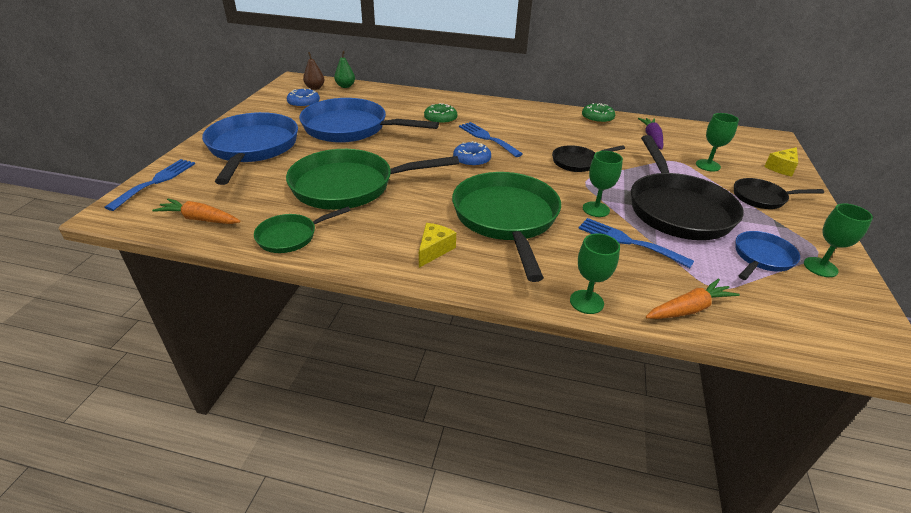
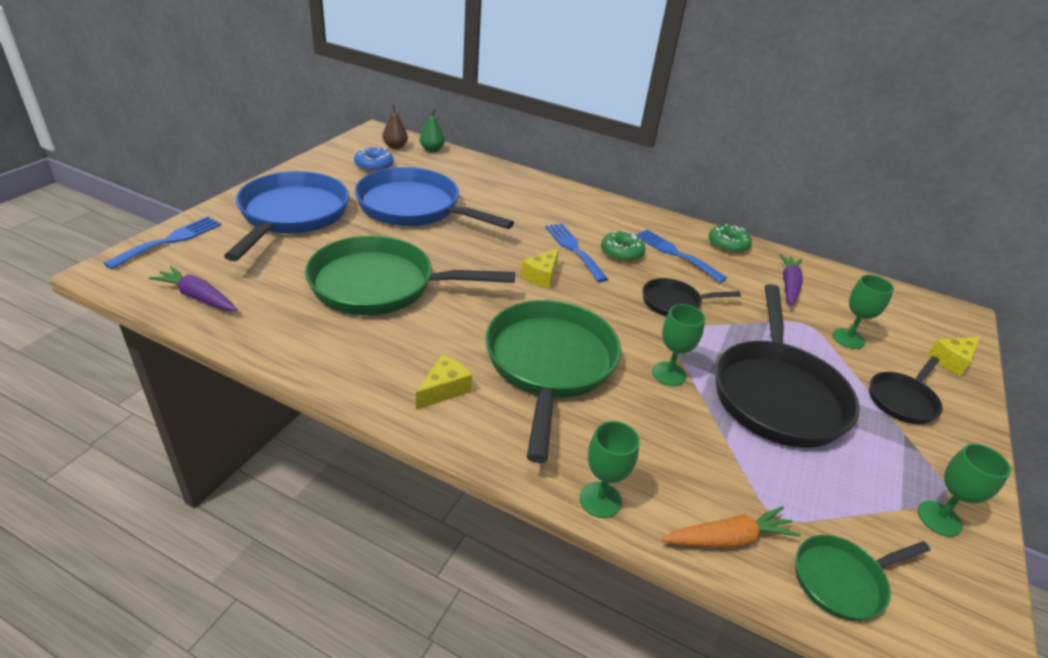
camera: 10 degrees right, 0 degrees up
(199, 219) = (197, 297): orange carrot -> purple carrot
(291, 236) = (287, 339): green pan -> green pan (842, 580)
(440, 119) = (527, 213): green donut -> green donut (621, 252)
(471, 160) = (541, 276): blue donut -> yellow cheese
(628, 241) = (691, 427): blue fork -> blue fork (675, 253)
(761, 258) = (862, 487): blue pan -> none
(762, 198) = (902, 400): black pan -> black pan turned 60 degrees counterclockwise

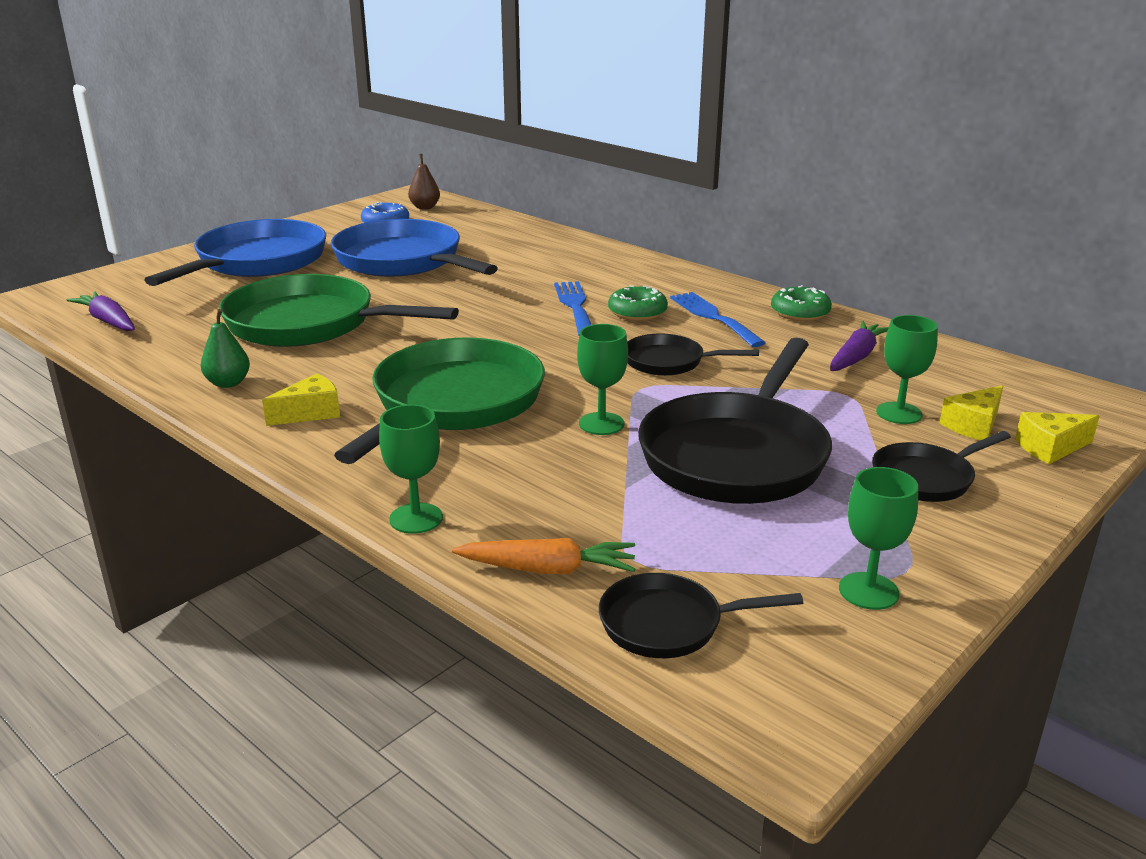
camera: 20 degrees right, 10 degrees down
(170, 240) = (114, 276): blue fork -> none
(432, 150) = (468, 211): green pear -> green pear (228, 383)
(541, 276) = (511, 327): yellow cheese -> yellow cheese (973, 425)
(842, 580) = (668, 624): green pan -> black pan

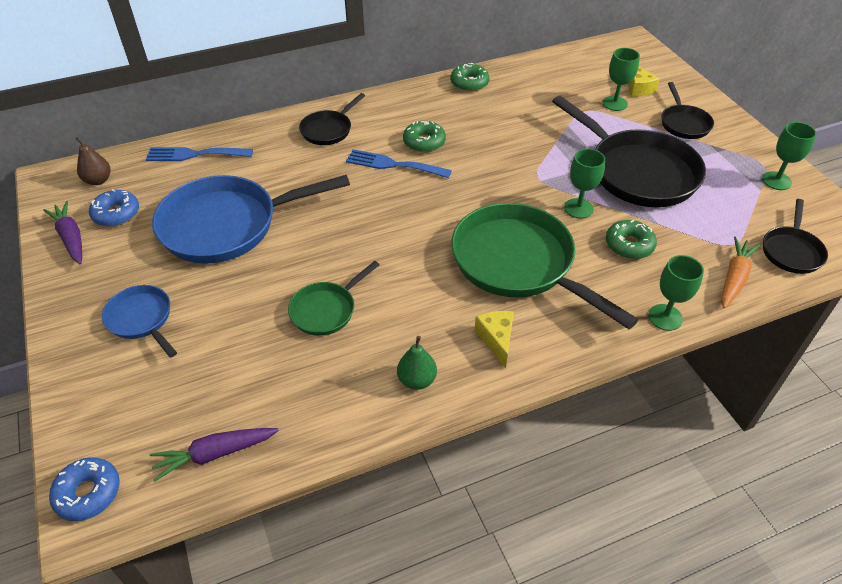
camera: 65 degrees left, 20 degrees up
(60, 291) = (88, 493): none -> blue donut
(257, 262) = (142, 319): blue pan -> blue pan, size x0.50
(309, 324) = (326, 310): green pan -> green pan, size x0.50
(553, 471) = (629, 245): none -> green donut
(669, 362) = (508, 155): black pan -> black pan (328, 130)
(713, 317) = (453, 116): blue fork -> blue fork (194, 154)
(856, 356) = (541, 88): purple carrot -> purple carrot (71, 238)
(1050, 448) = (669, 78): yellow cheese -> none

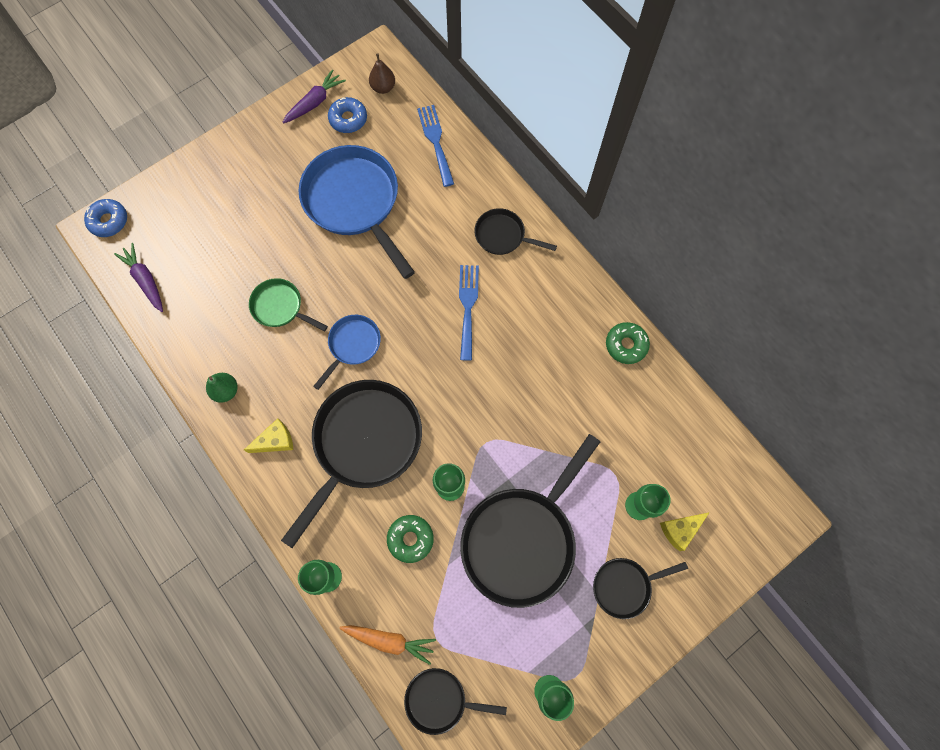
camera: 75 degrees right, 25 degrees up
(142, 319) = (246, 187): blue pan -> blue pan (353, 345)
(424, 142) = (510, 325): green donut -> none
(518, 263) = (364, 443): green pan -> black pan

